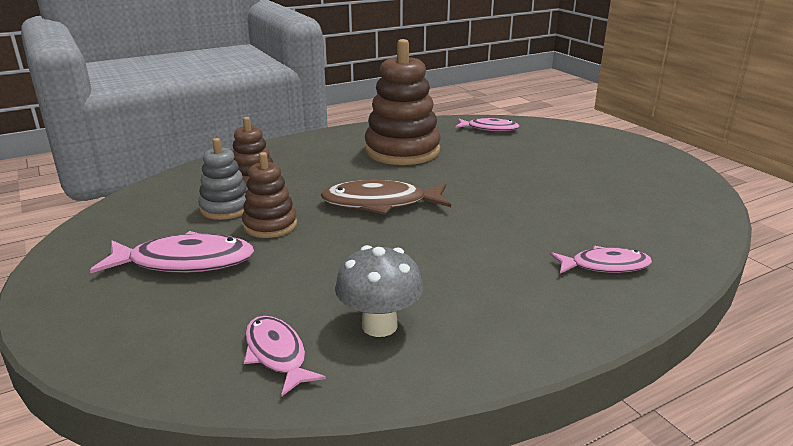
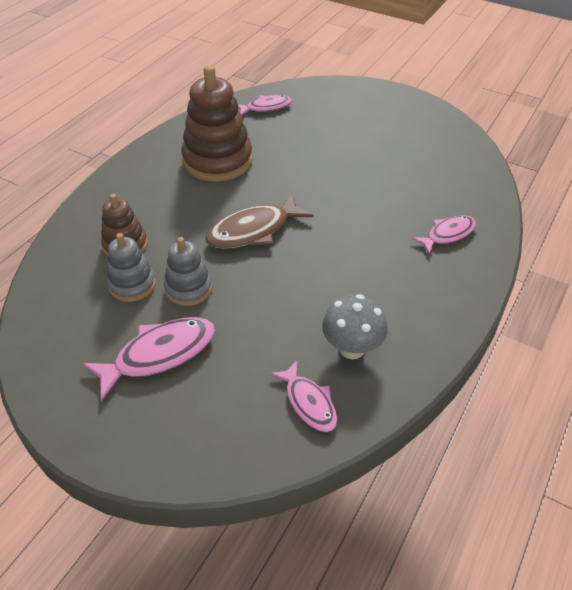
camera: 30 degrees left, 20 degrees up
(270, 225) = (188, 288): brown stacking toy -> grey stacking toy
(277, 354) = (309, 402): pink fish -> pink fish turned 150 degrees counterclockwise

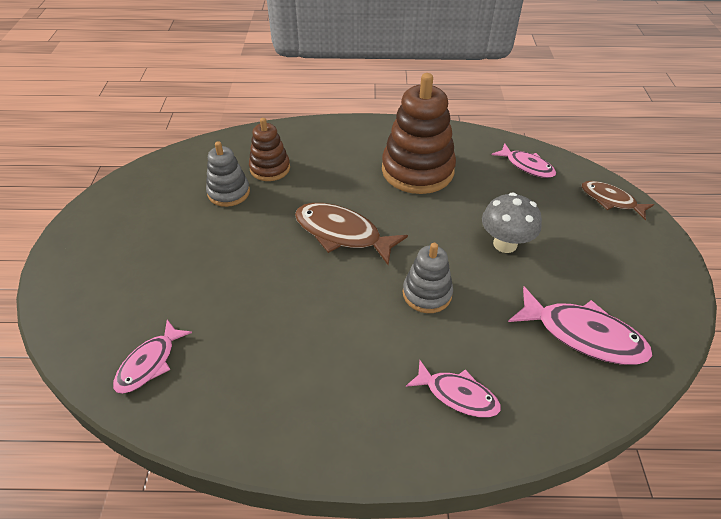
camera: 60 degrees right, 0 degrees up
(159, 355) = (162, 242): pink fish -> pink fish (583, 335)
(188, 288) = (243, 226): grey stacking toy -> grey stacking toy (427, 294)
(333, 91) = (611, 200): none -> brown fish
(352, 348) = (231, 370): grey mushroom -> grey mushroom (505, 244)

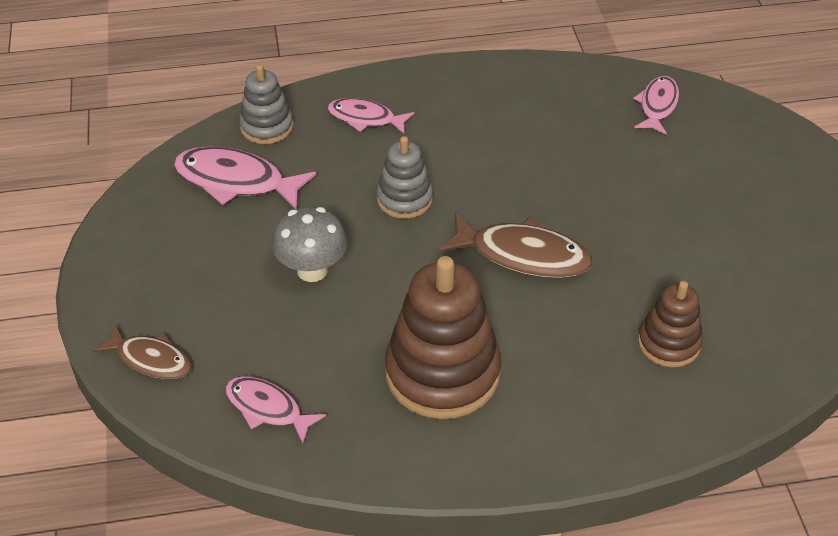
camera: 170 degrees right, 0 degrees up
(229, 192) = (702, 293): grey stacking toy -> grey stacking toy (267, 127)

